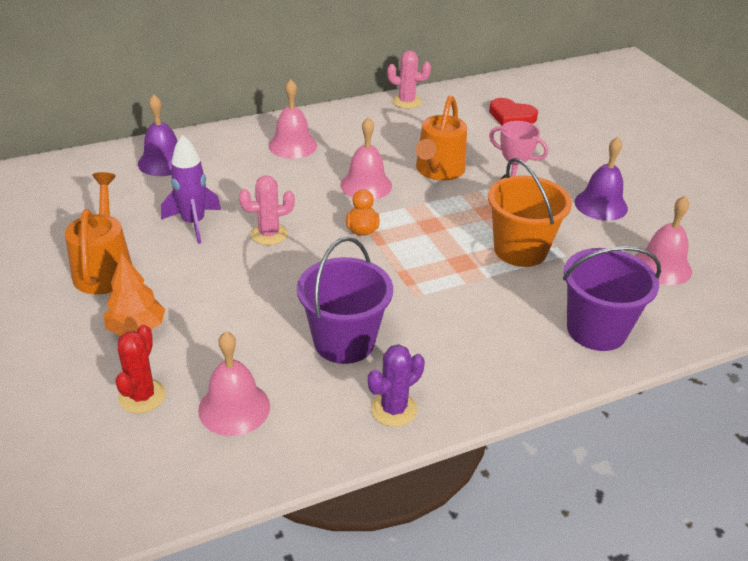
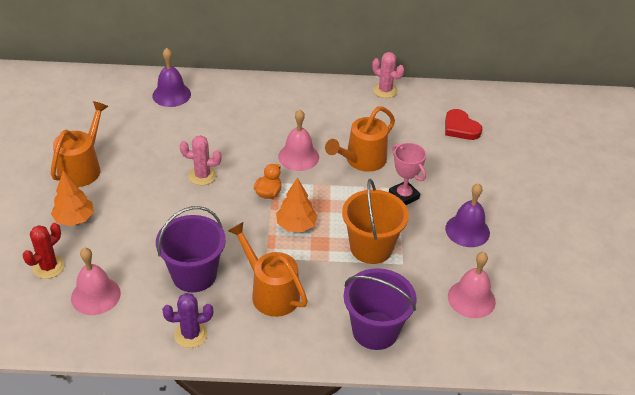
camera: 25 degrees right, 5 degrees up
(194, 223) = (159, 151): purple rocket -> none
(292, 145) = (270, 106): pink bell -> none
(420, 253) = (296, 225): none -> orange tree
(449, 330) = (270, 292): none -> orange watering can

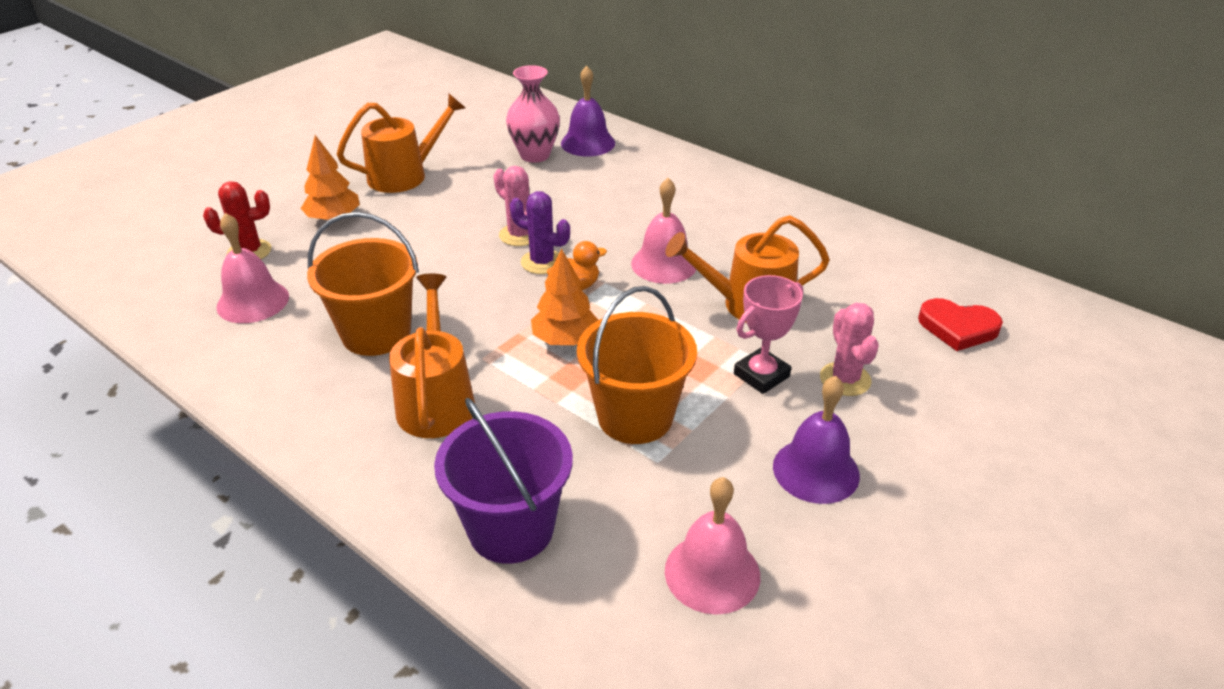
camera: 40 degrees right, 5 degrees down
(149, 117) = (535, 155): none -> pink vase
(191, 334) = (288, 396): purple cactus -> purple cactus (542, 262)
(194, 275) = (376, 333): purple bucket -> orange bucket
(385, 90) = (881, 237): pink cactus -> pink cactus (845, 379)
(403, 196) = (761, 375): pink trophy -> pink trophy turned 45 degrees clockwise
(460, 128) = (958, 328): red heart -> red heart turned 75 degrees counterclockwise

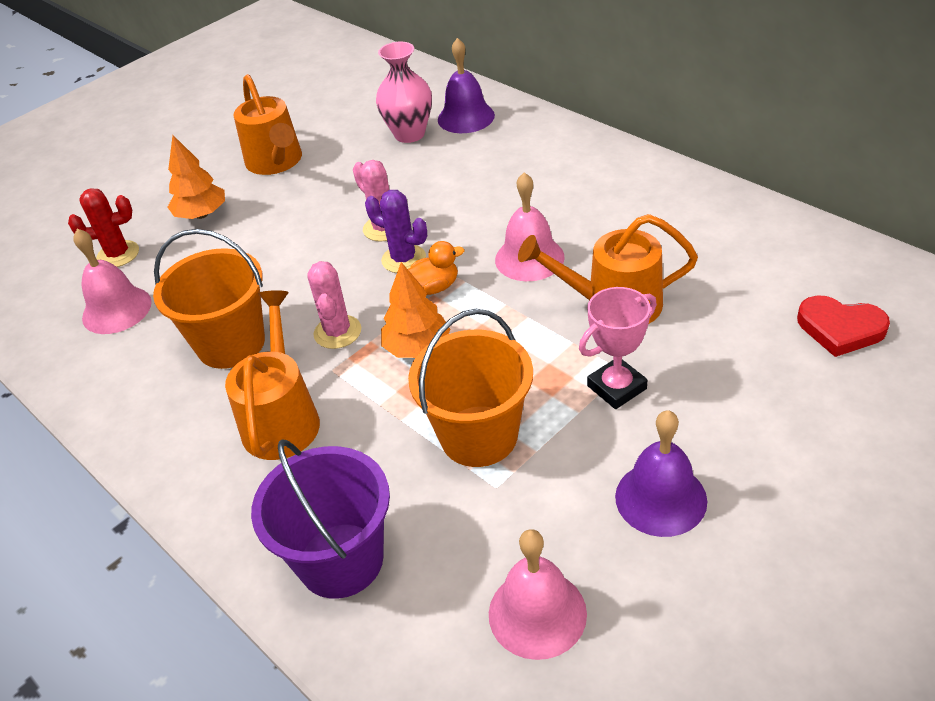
camera: 10 degrees right, 5 degrees up
(405, 175) = (276, 162): orange watering can -> orange watering can turned 90 degrees clockwise
(845, 379) = (706, 392): pink cactus -> pink cactus (337, 332)

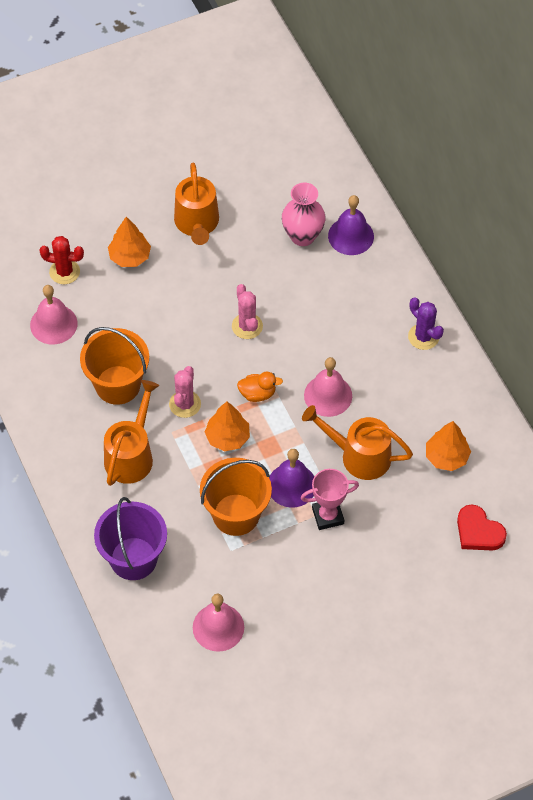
camera: 15 degrees right, 15 degrees up
(403, 259) = (248, 360): purple cactus -> purple cactus (423, 337)
(660, 498) = (312, 593): purple bell -> purple bell (291, 485)
(729, 265) = (446, 457): none -> orange tree

